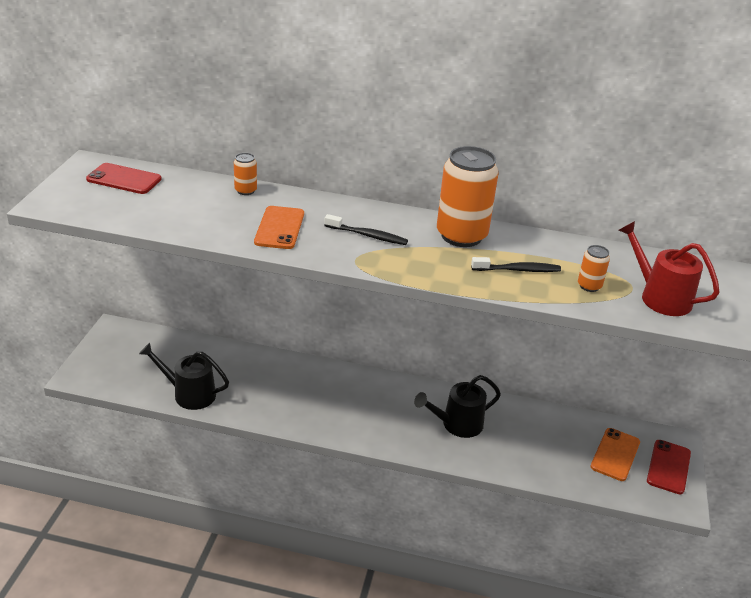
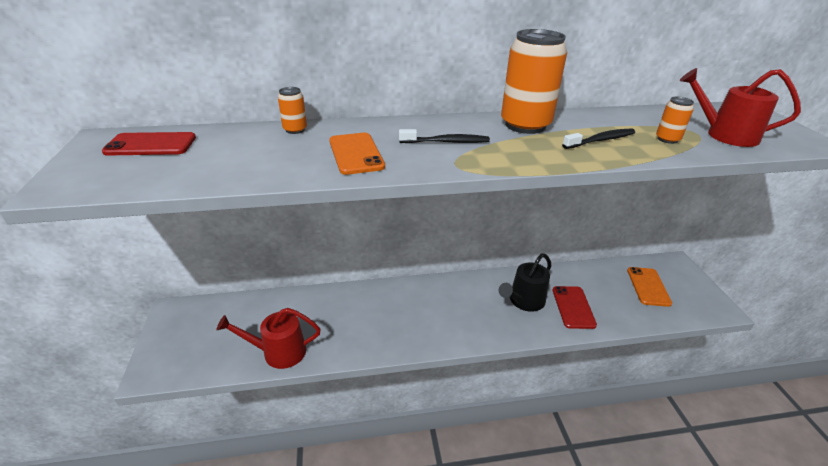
camera: 20 degrees left, 0 degrees up
(189, 394) = (278, 352): black watering can -> red watering can
(668, 467) = (688, 284): red phone -> red phone (573, 307)

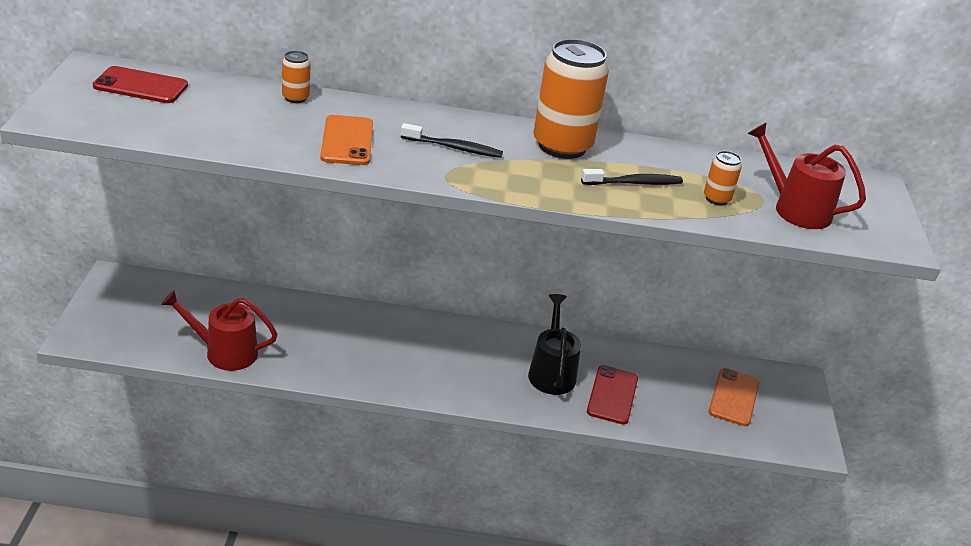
camera: 10 degrees right, 0 degrees up
(524, 301) = (551, 372): black watering can -> black watering can turned 120 degrees clockwise

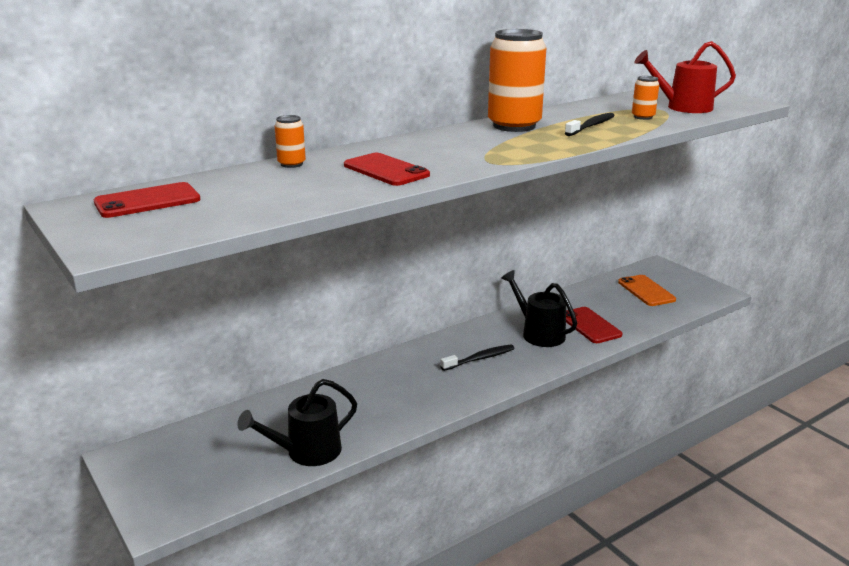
camera: 35 degrees left, 10 degrees down
(225, 352) = (307, 452): red watering can -> black watering can
(347, 141) = (386, 170): orange phone -> red phone
(454, 148) = (459, 148): black toothbrush -> black toothbrush (480, 359)

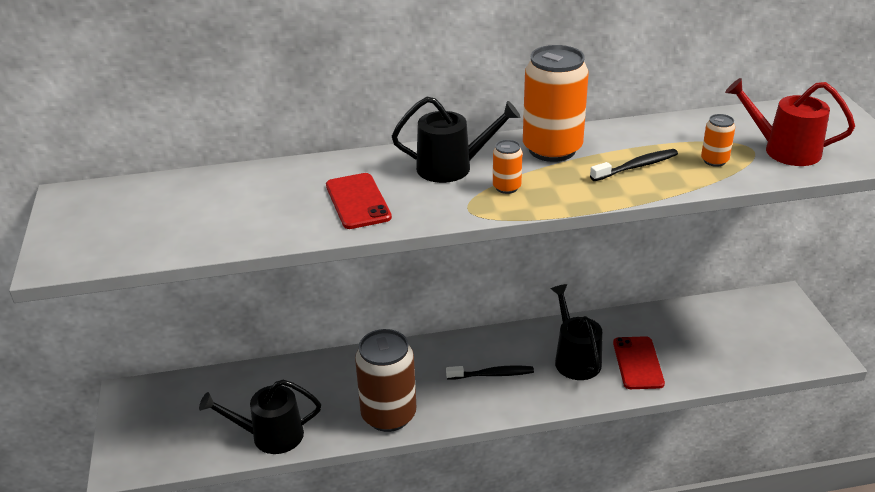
camera: 25 degrees right, 10 degrees up
(147, 201) = (127, 203): red phone -> none
(291, 164) = (283, 172): orange can -> orange can (506, 187)
(411, 408) = (388, 415): none -> brown can
(444, 143) = (451, 167): none -> black watering can
(646, 291) = (739, 331): orange phone -> none

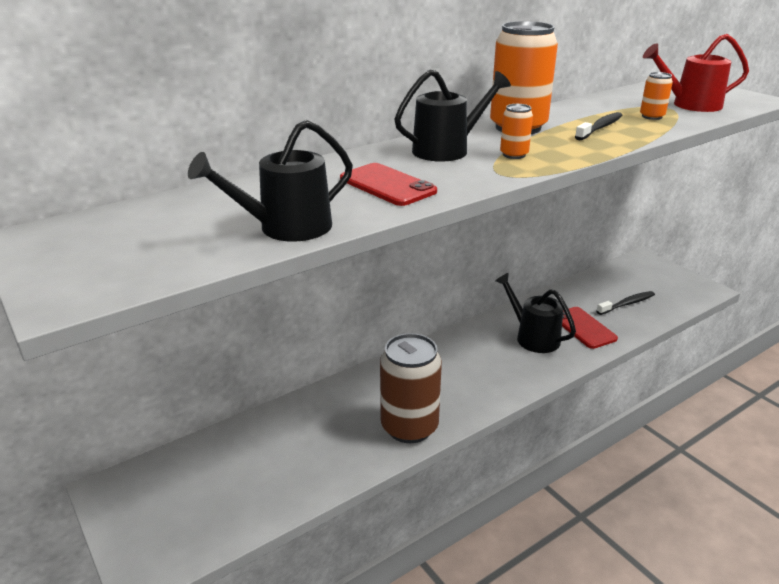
camera: 25 degrees left, 5 degrees down
(270, 436) = (303, 482): black watering can -> black watering can (286, 228)
(492, 374) = (476, 367): black toothbrush -> black toothbrush (627, 304)

